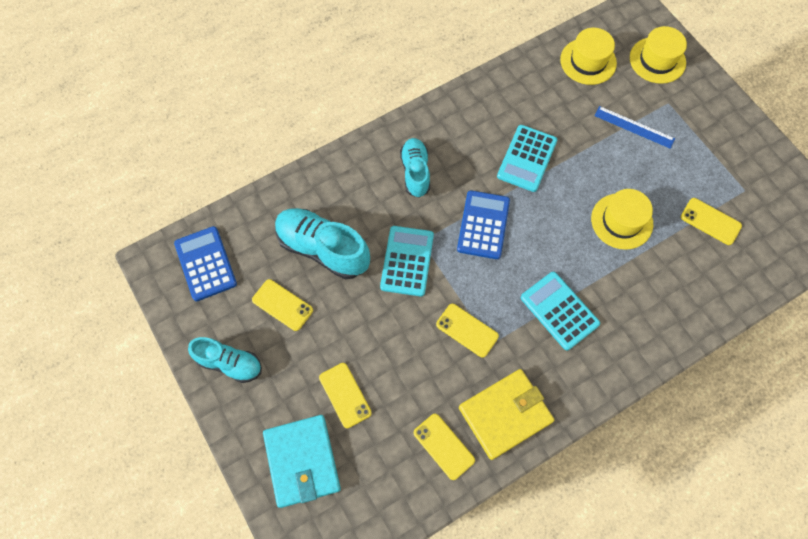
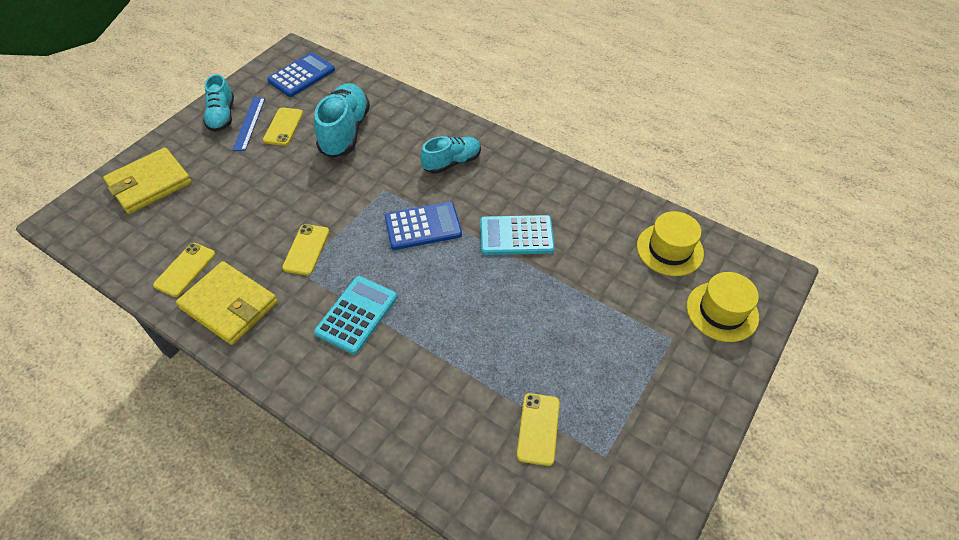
camera: 65 degrees right, 15 degrees down
(302, 461) = (150, 184): turquoise wallet -> yellow wallet
(345, 395) = (215, 189): yellow phone -> none
(407, 261) = (358, 186): turquoise calculator -> none
(621, 221) = (489, 338): yellow hat -> none
(634, 127) = (616, 315): blue ruler -> blue ruler (249, 123)

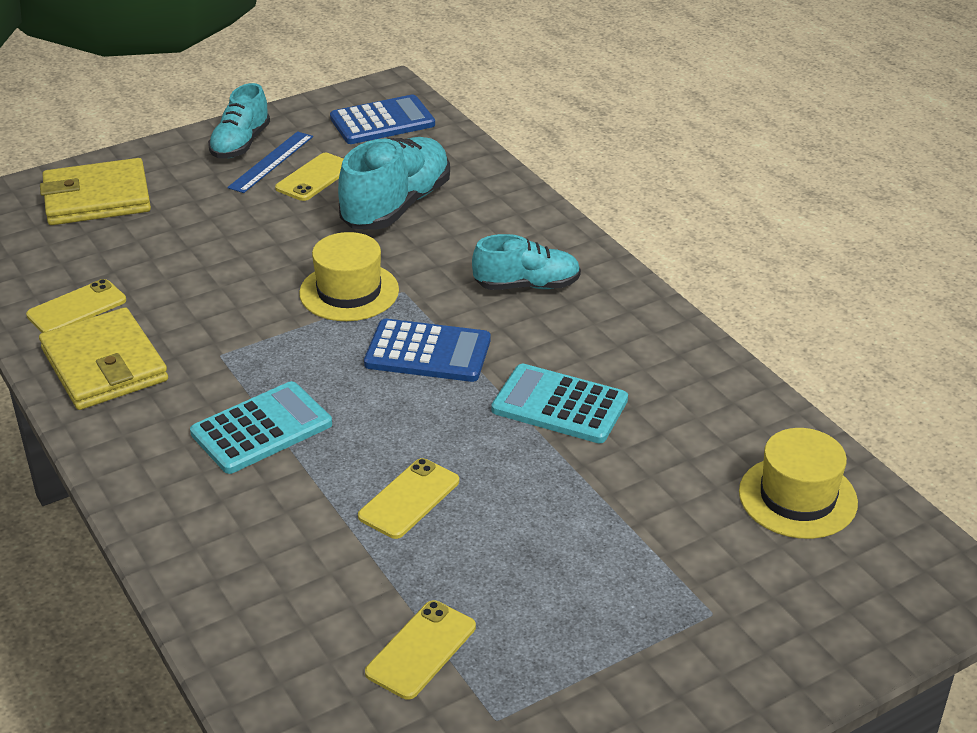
camera: 25 degrees right, 15 degrees down
(306, 249) = (246, 332): yellow phone -> yellow phone (409, 499)
(722, 311) = (826, 606): yellow hat -> yellow hat (349, 292)

